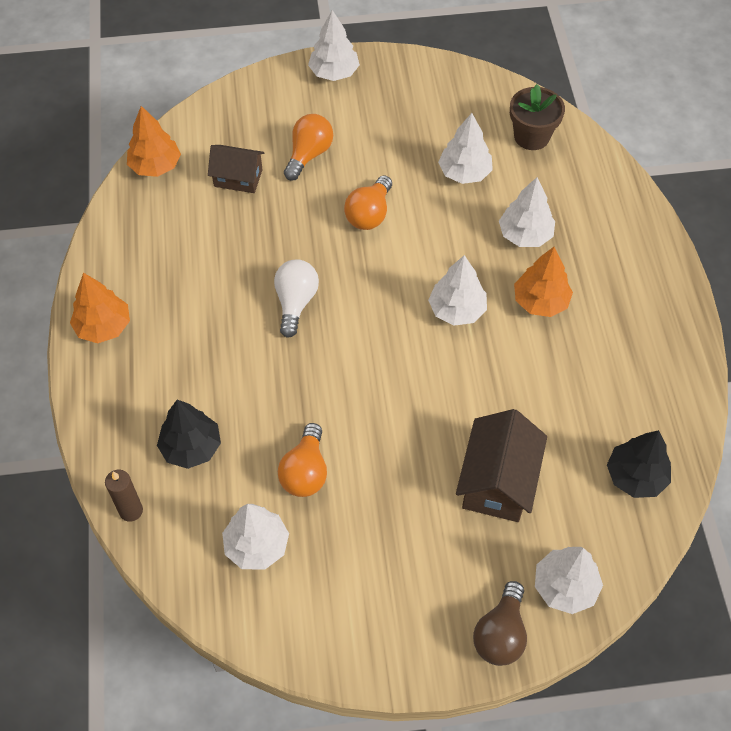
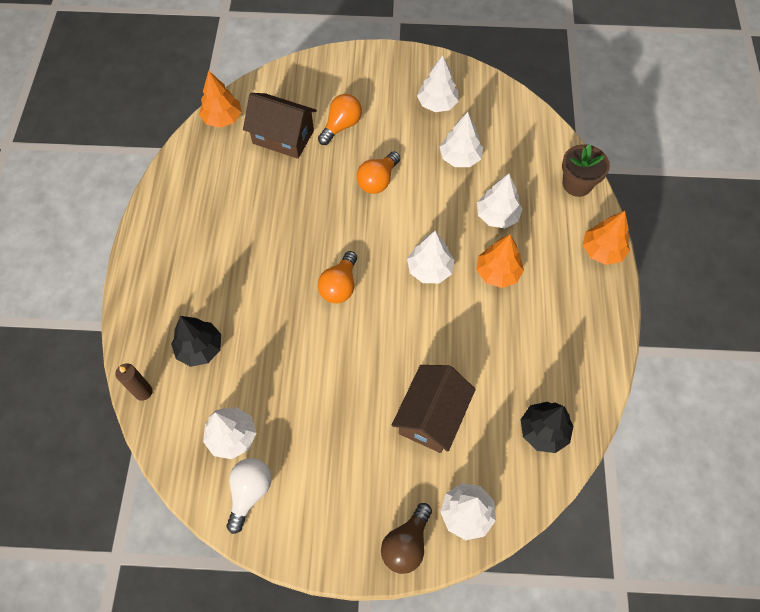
camera: 10 degrees right, 5 degrees up
(103, 326) = (155, 241): orange tree -> orange tree (602, 251)
(238, 178) = (283, 137): brown house -> brown house, size x1.54
(295, 302) = (305, 244): white light bulb -> white light bulb (250, 492)
(305, 472) = (282, 383): orange light bulb -> orange light bulb (340, 286)
(334, 72) = (375, 62): white tree -> white tree (437, 104)
(531, 136) = (519, 135): brown flower pot -> brown flower pot (577, 184)

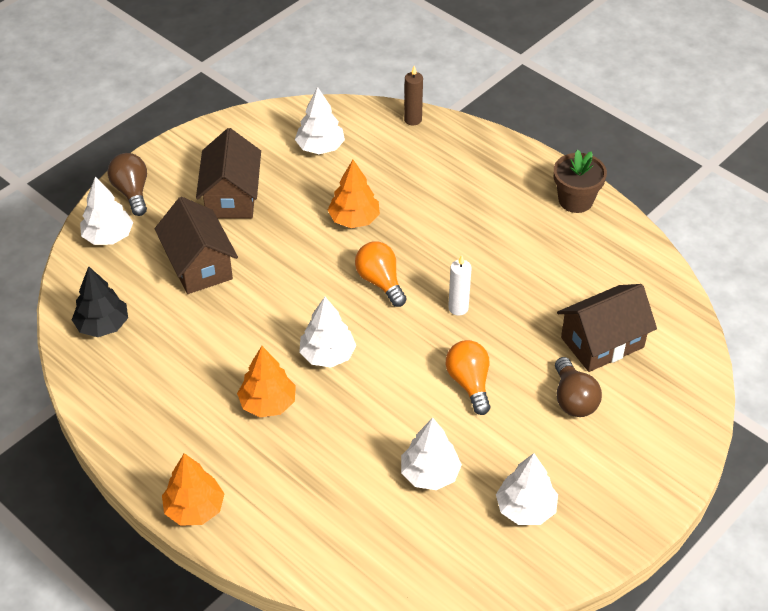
camera: 130 degrees right, 15 degrees down
(200, 348) = (416, 166): black tree -> none
(222, 118) = (673, 309): orange tree -> orange tree (354, 219)
(250, 492) = (267, 135): white light bulb -> none
(322, 226) = (458, 308): none -> white candle
(341, 126) = (573, 399): orange light bulb -> brown light bulb
(344, 457) = (231, 197): none -> brown house
(497, 216) = (327, 451): white tree -> none
(577, 184) = (288, 556): brown flower pot -> brown flower pot (575, 200)

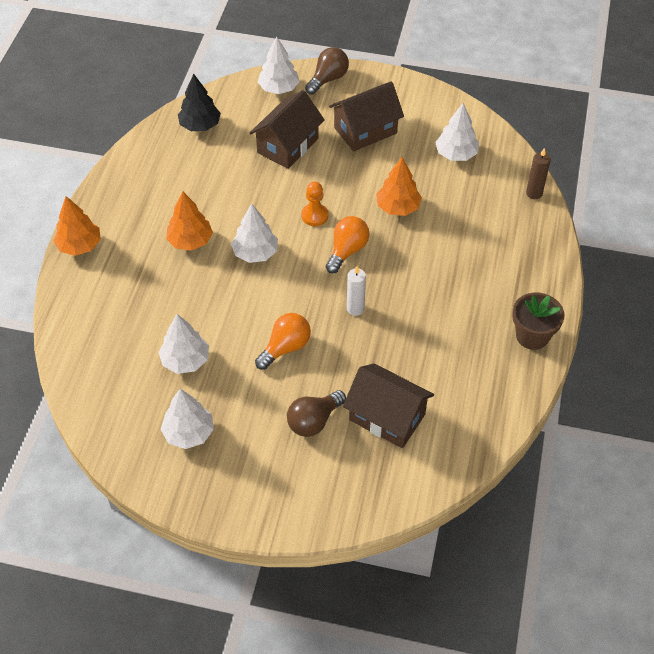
camera: 60 degrees right, 5 degrees up
(314, 286) = (315, 216): none -> orange pawn

